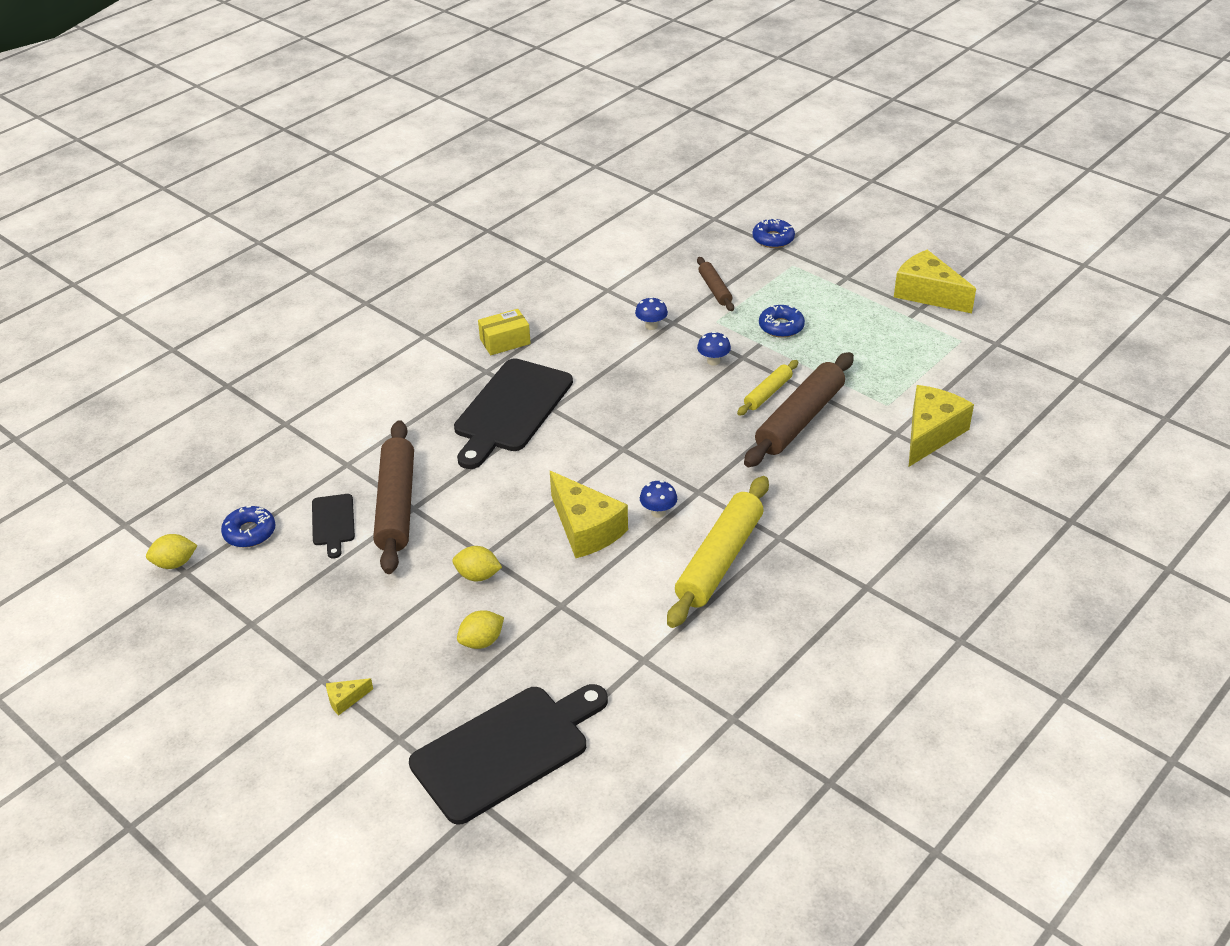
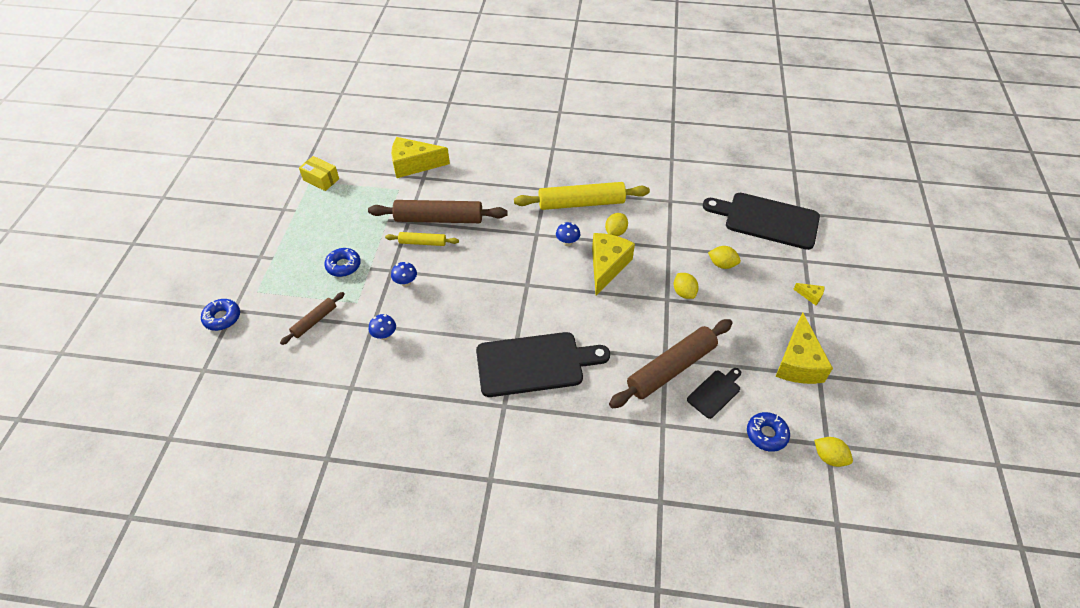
camera: 125 degrees left, 10 degrees up
(505, 341) = (461, 416): yellow box -> yellow box (321, 179)
(635, 567) = (615, 232): none -> yellow lemon
(927, 294) = (262, 211): yellow cheese -> yellow cheese (798, 362)

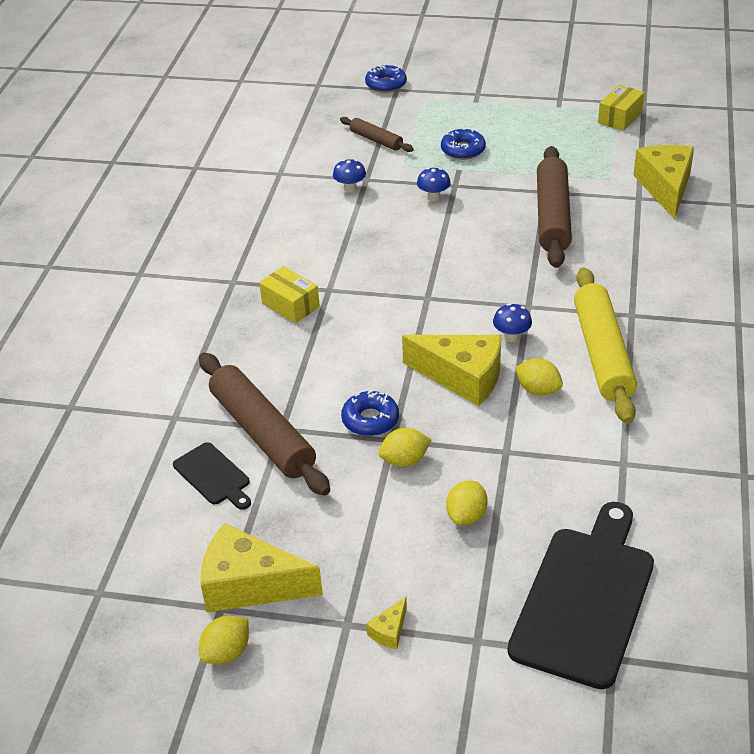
camera: 95 degrees right, 10 degrees down
(422, 242) = (505, 205): yellow rolling pin -> none
(534, 364) = (290, 305): black cutting board -> yellow box
(766, 434) = (133, 523): blue donut -> blue donut (370, 420)
(829, 457) = (78, 589): yellow lemon -> yellow lemon (227, 653)

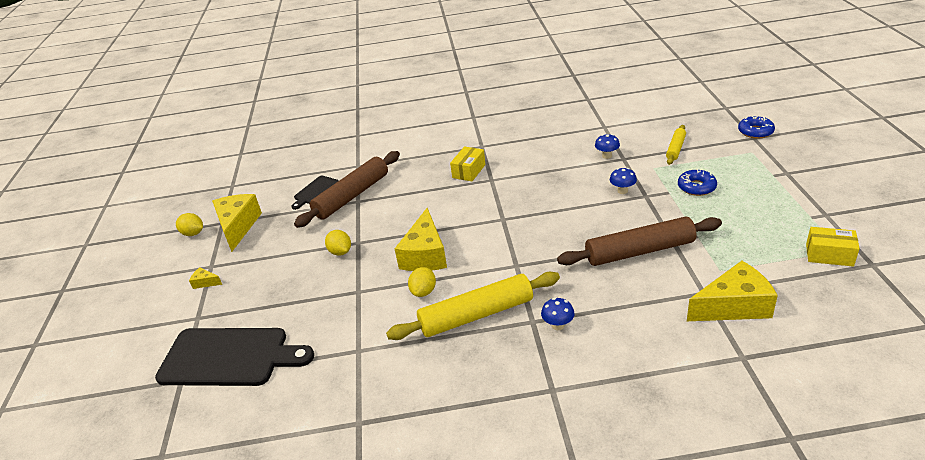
camera: 75 degrees right, 5 degrees down
(370, 420) = (373, 229): blue donut -> none
(376, 140) = (675, 149): brown rolling pin -> yellow rolling pin
(466, 516) = (296, 289): yellow lemon -> none
(511, 337) = (476, 266): blue mushroom -> blue mushroom (558, 325)

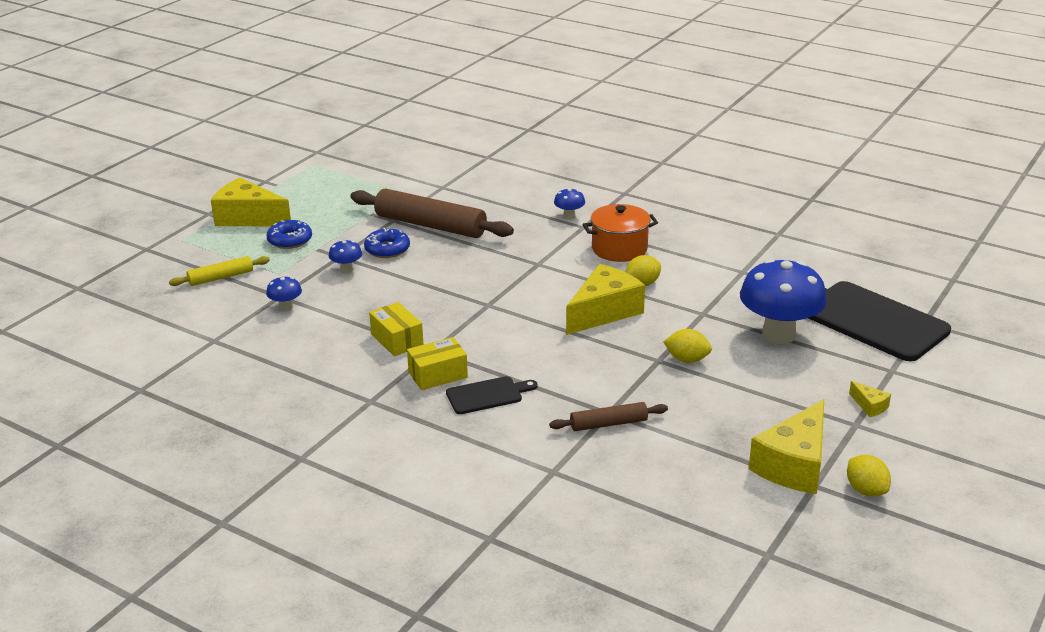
camera: 145 degrees left, 5 degrees down
(292, 303) = (778, 335): none -> blue mushroom
(315, 191) = (649, 461): black cutting board -> black cutting board (487, 395)
(340, 252) = (687, 359): yellow lemon -> yellow lemon turned 75 degrees counterclockwise
(352, 196) = (608, 424): brown rolling pin -> brown rolling pin, size x0.52
(476, 315) = (619, 249): yellow rolling pin -> orange pot
(733, 306) = (440, 174): yellow cheese -> yellow cheese (248, 218)
(755, 132) = (130, 252): blue donut -> blue donut (387, 249)
(829, 255) = (325, 165): yellow box -> yellow box (397, 340)

